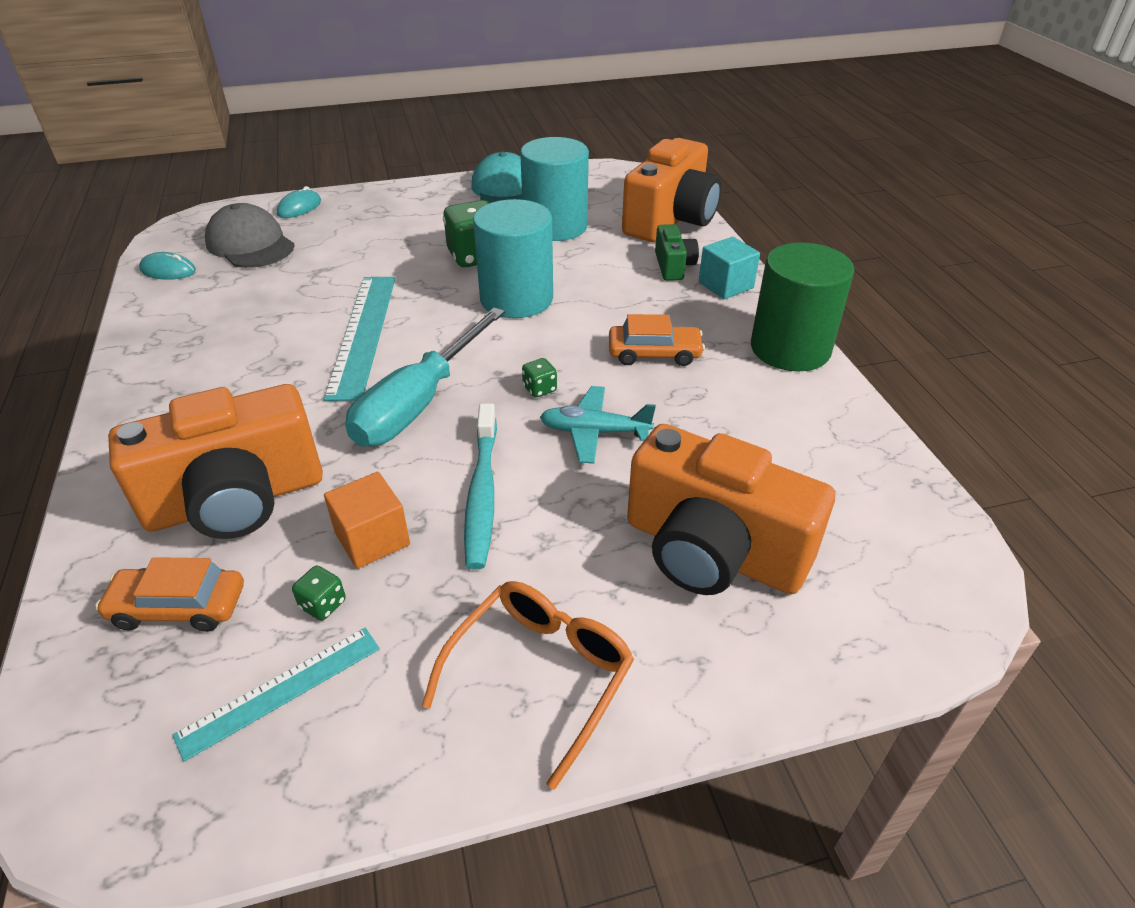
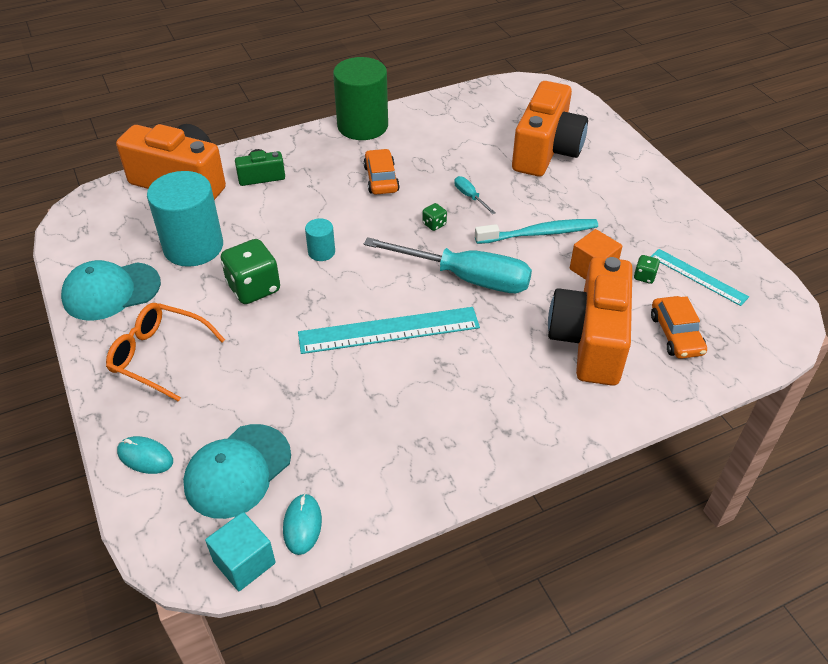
camera: 100 degrees left, 5 degrees up
(236, 500) = (590, 340): orange camera -> orange camera turned 135 degrees counterclockwise
(250, 244) = (238, 471): grey cap -> turquoise cap
(516, 299) = (321, 252): turquoise cylinder -> turquoise cylinder, size x0.45
(540, 674) = (643, 196): orange glasses -> orange glasses (159, 356)
(594, 432) = (470, 197): turquoise plane -> turquoise screwdriver
(725, 285) = (287, 151): turquoise cube -> turquoise cube (244, 562)

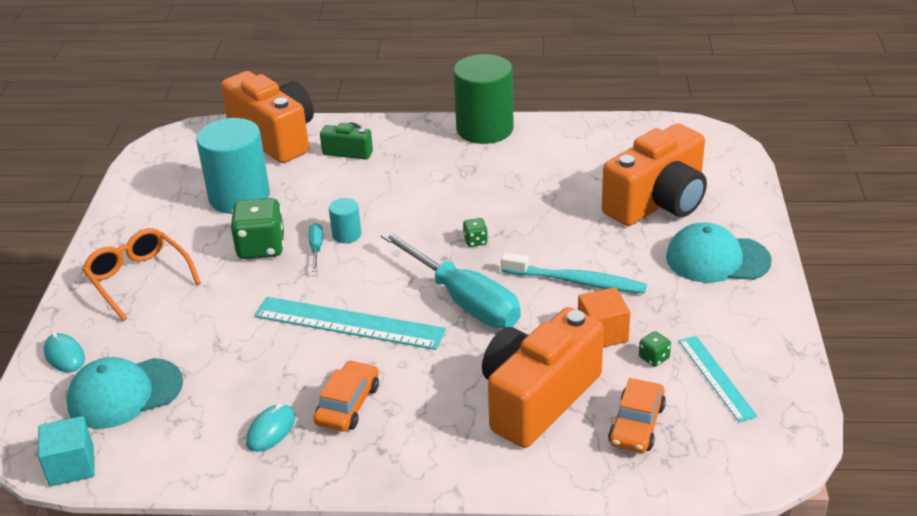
camera: 30 degrees right, 10 degrees down
(111, 291) = (143, 214): turquoise cap -> turquoise cap (717, 259)
(302, 525) = (139, 456): turquoise mouse -> turquoise mouse (271, 430)
(381, 179) = (460, 184): orange car -> orange car (348, 405)
(470, 197) = (535, 225): turquoise screwdriver -> turquoise screwdriver (316, 248)

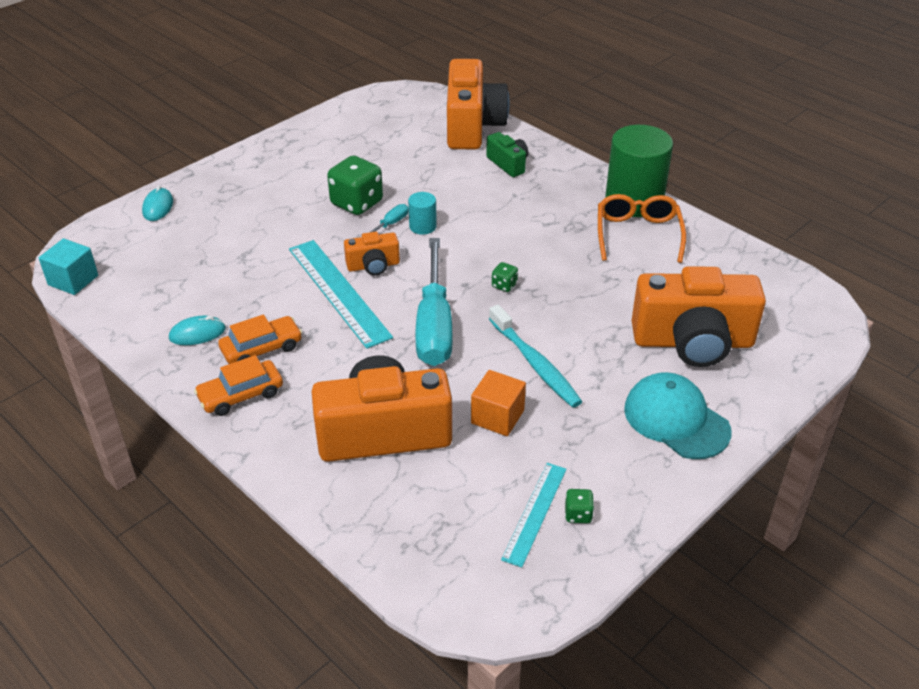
camera: 40 degrees right, 5 degrees up
(124, 393) = (155, 253): turquoise cap -> none
(138, 279) = (259, 181): orange glasses -> orange glasses (638, 234)
(239, 196) = (391, 158): turquoise cylinder -> none
(349, 287) = (373, 266): none -> orange camera
(636, 425) = (423, 503): orange car -> orange car (241, 395)
(654, 358) = (508, 463): green dice -> green dice (578, 514)

